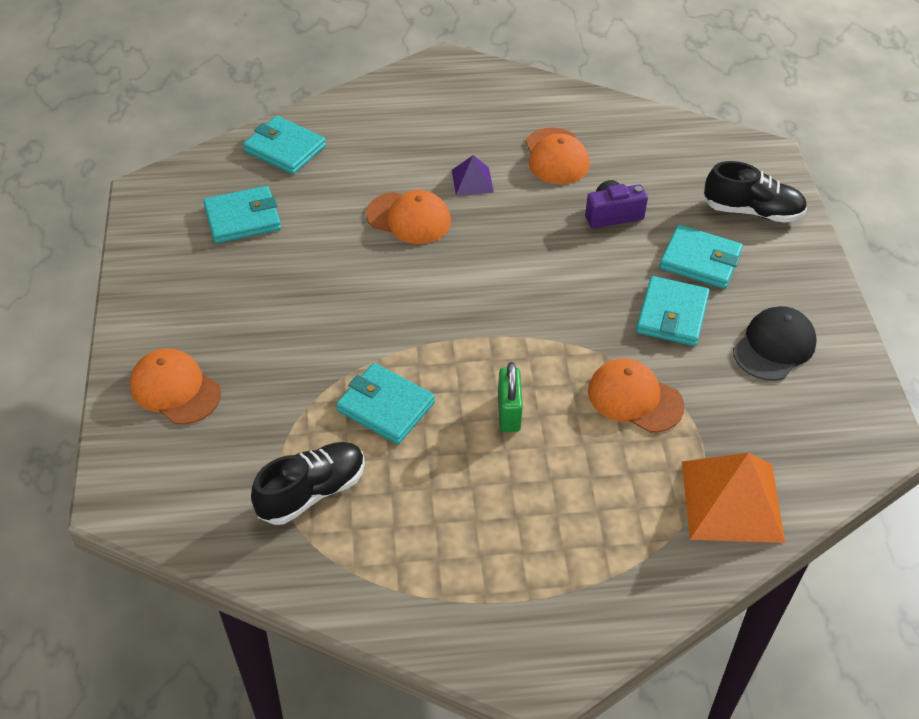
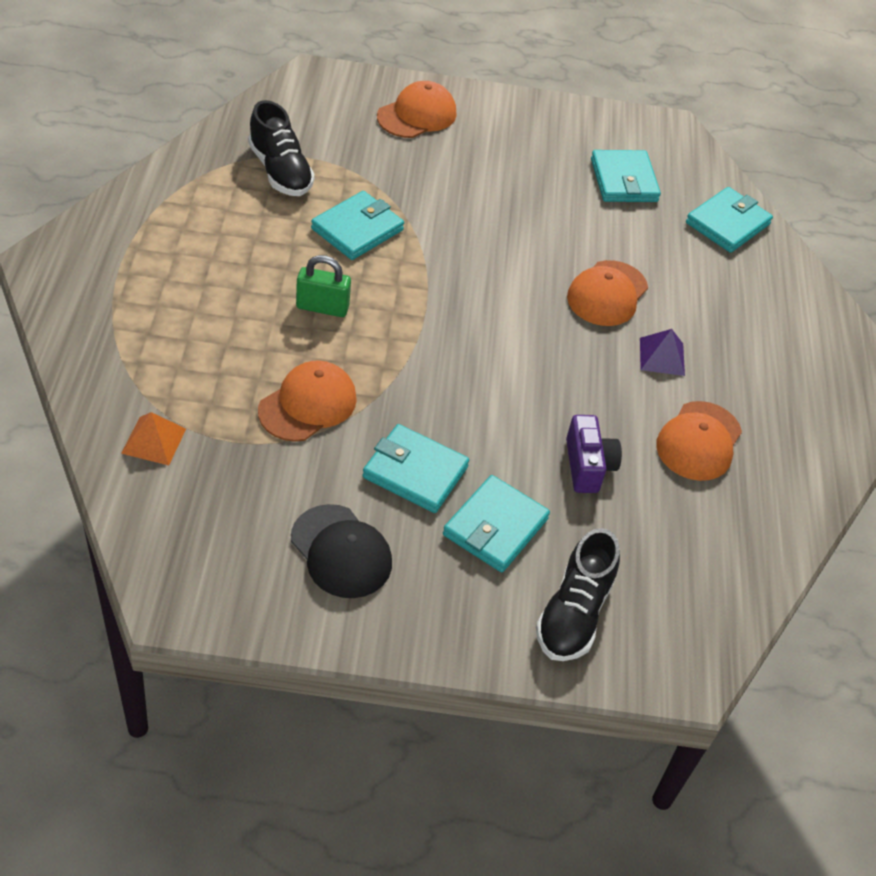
camera: 95 degrees right, 0 degrees up
(556, 157) = (699, 441): orange cap -> orange cap turned 60 degrees counterclockwise
(732, 501) = (154, 441): orange pyramid -> orange pyramid, size x0.51

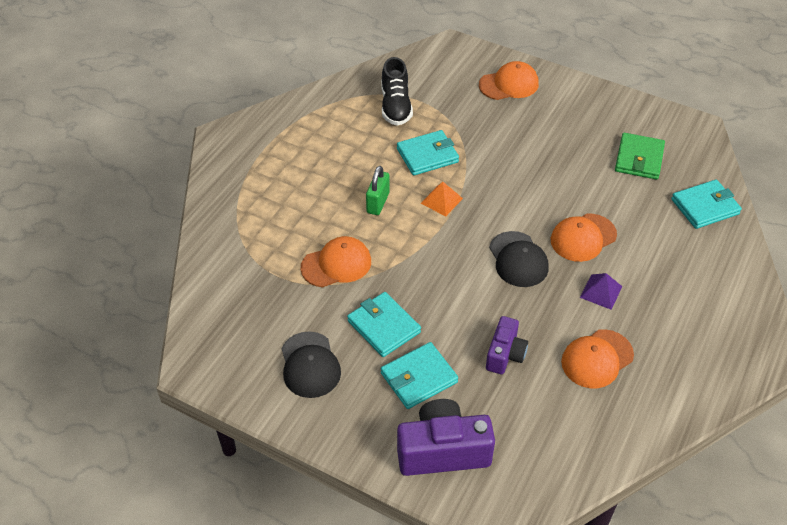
camera: 30 degrees right, 0 degrees up
(154, 441) = (231, 263): orange pyramid -> orange pyramid (441, 200)
(322, 307) = (378, 203): green padlock -> green padlock turned 75 degrees clockwise
(543, 340) = (518, 259): none -> black cap
(574, 613) = (443, 451): black shoe -> purple camera
(623, 180) = (639, 159): turquoise wallet -> green wallet

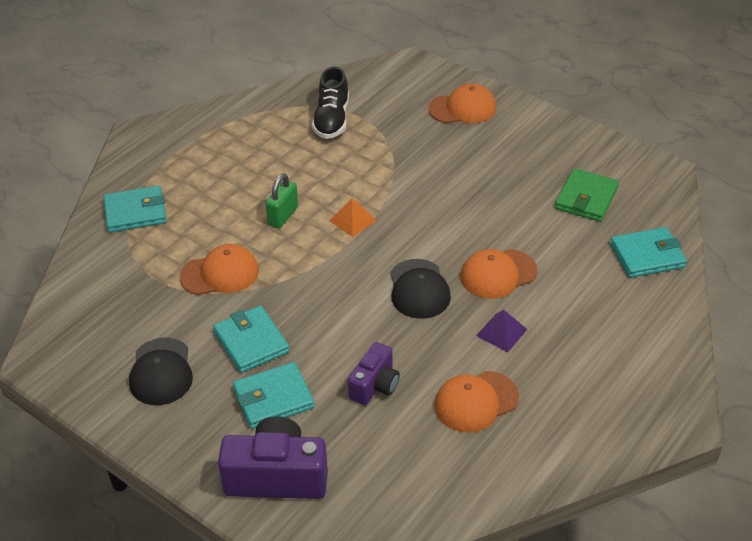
camera: 10 degrees right, 5 degrees down
(427, 155) = (351, 173): turquoise wallet -> turquoise wallet (135, 212)

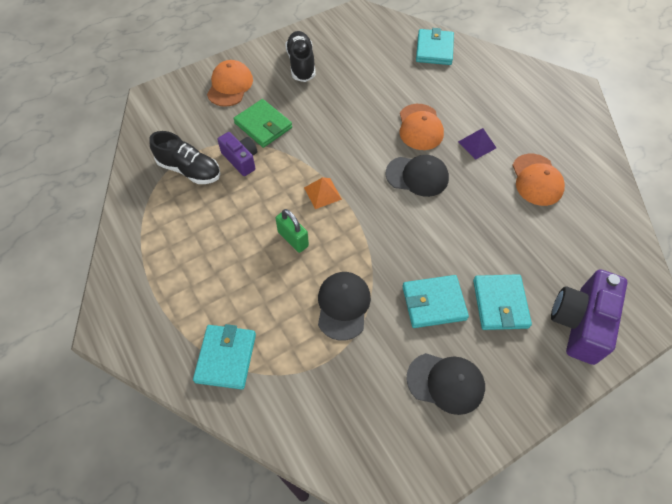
camera: 70 degrees left, 15 degrees up
(220, 274) = (343, 305): orange cap -> black cap
(375, 385) = (505, 233): purple camera -> purple camera (241, 159)
(534, 149) = (301, 64): none -> black shoe
(586, 198) = (366, 57): green wallet -> green wallet (263, 125)

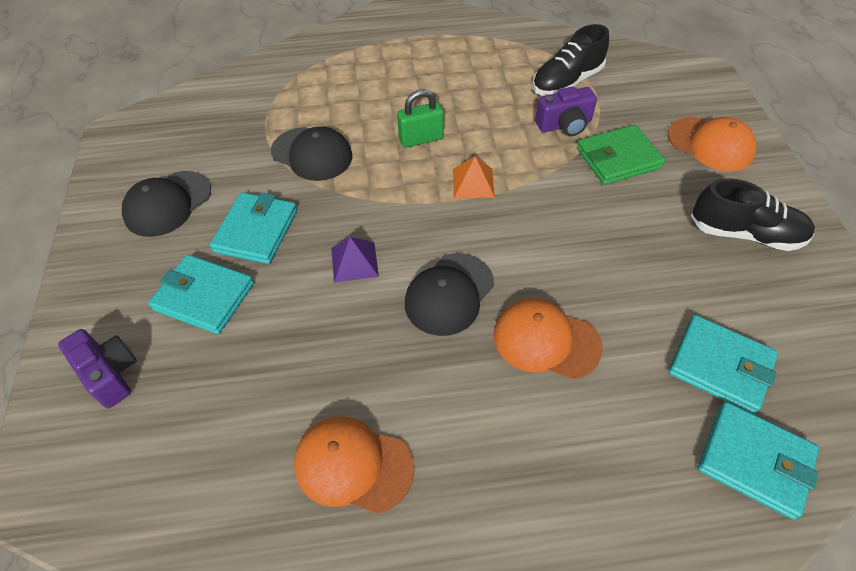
camera: 115 degrees right, 5 degrees down
(226, 358) = (321, 64): turquoise wallet -> turquoise wallet (720, 366)
(477, 144) = (472, 409): purple pyramid -> purple pyramid (354, 262)
(579, 323) = (110, 374): purple camera -> purple camera, size x0.61

